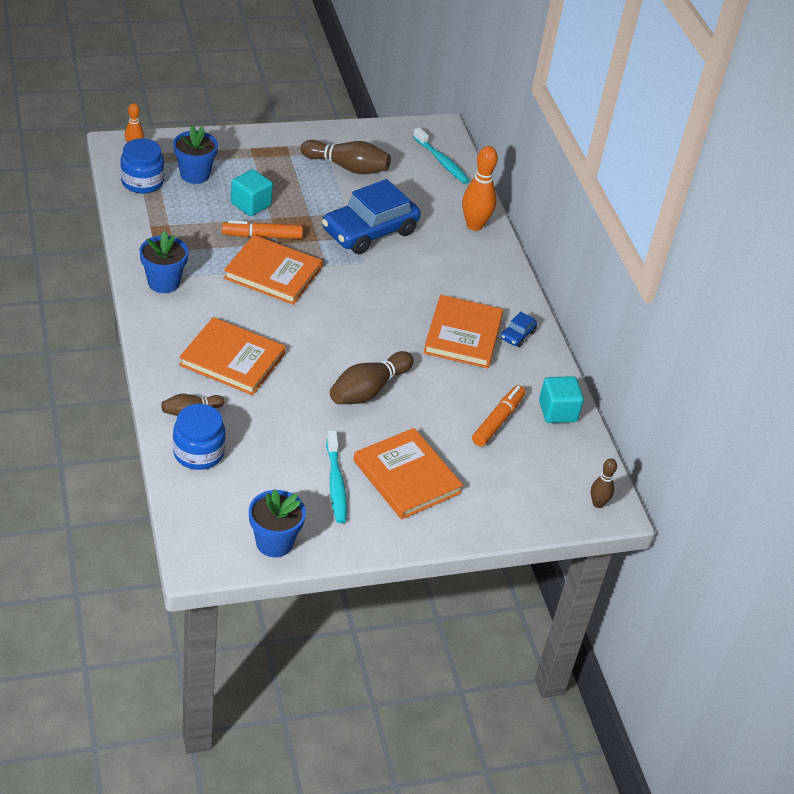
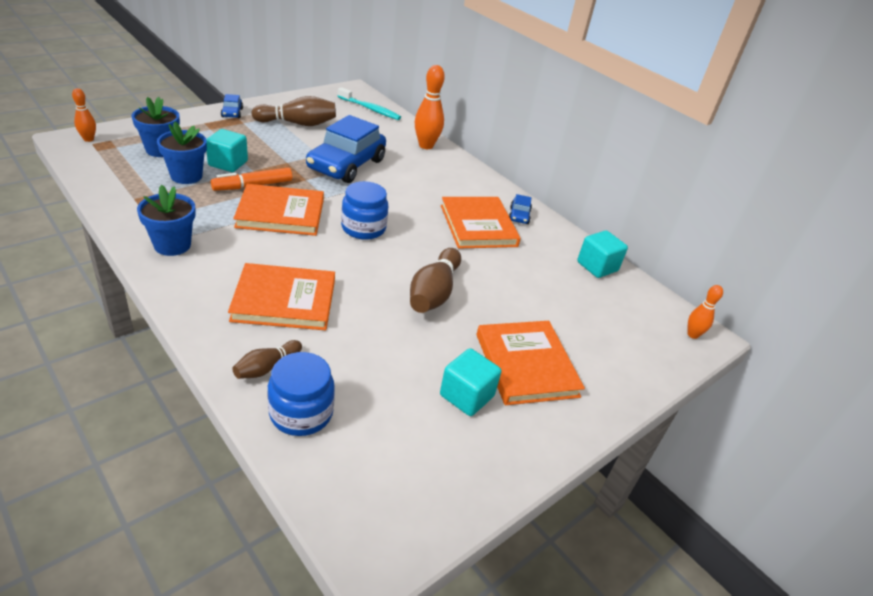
camera: 25 degrees left, 5 degrees down
(142, 182) = (109, 164): blue jar -> blue jar (363, 228)
(274, 542) = (449, 492): blue flower pot -> blue flower pot (186, 176)
(285, 139) = (232, 113): none -> blue car
(336, 483) = (466, 396): turquoise toothbrush -> turquoise cube
(407, 477) = (526, 365): orange book -> orange book turned 45 degrees clockwise
(497, 421) = (560, 288): orange marker -> none
(598, 503) = (692, 334): brown bowling pin -> orange bowling pin

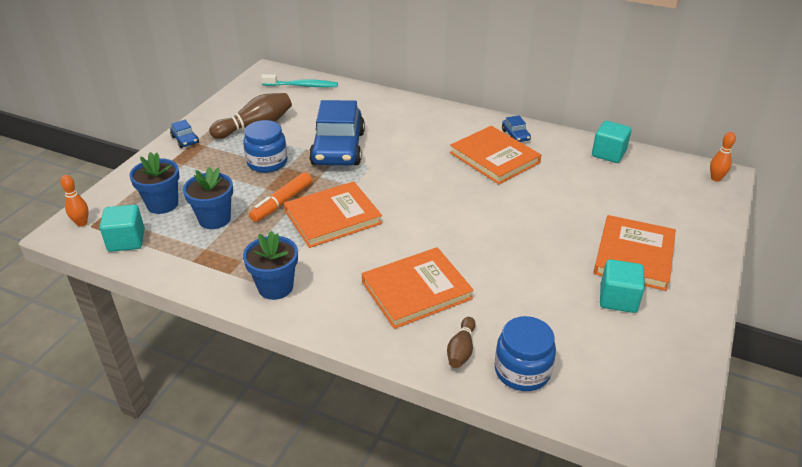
camera: 20 degrees left, 0 degrees up
(228, 164) = (237, 191): turquoise cube -> turquoise cube (126, 241)
(363, 228) = (411, 200): blue jar -> blue jar (267, 162)
(426, 146) = (384, 102): orange bowling pin -> none
(434, 293) = (518, 230): brown bowling pin -> none
(526, 365) = (634, 255): orange book -> orange book turned 60 degrees clockwise

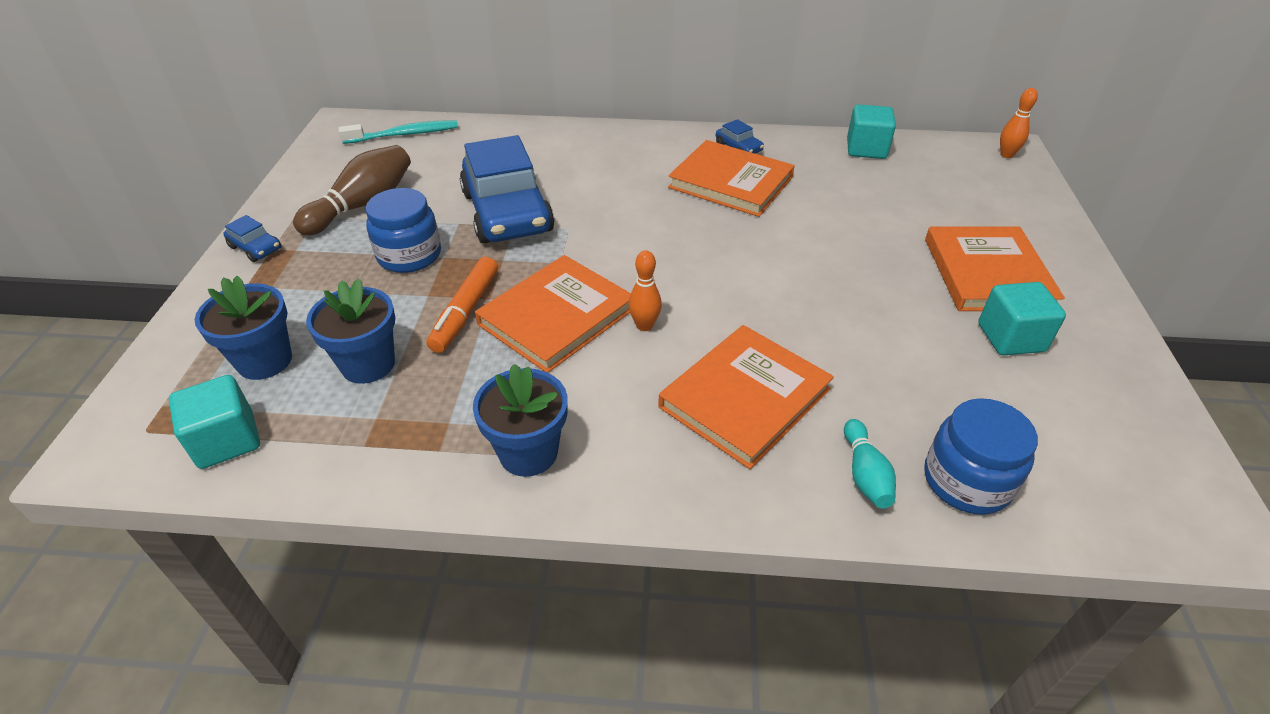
camera: 20 degrees left, 5 degrees up
(82, 223) = (126, 430): orange bowling pin -> orange bowling pin (644, 326)
(461, 350) = (865, 474): brown bowling pin -> turquoise bowling pin

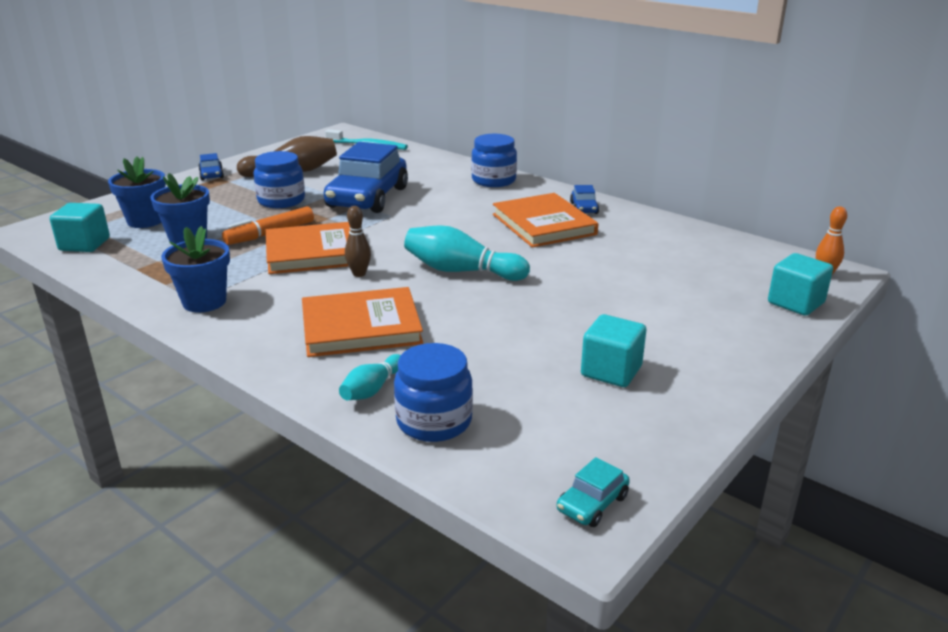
camera: 35 degrees right, 15 degrees down
(608, 140) = (493, 180): none -> blue jar
(644, 326) = (359, 274): orange bowling pin -> brown bowling pin
(738, 276) = (461, 271): none -> turquoise bowling pin
(866, 149) = (692, 236): turquoise cube -> turquoise cube (795, 303)
(987, 273) = (661, 333): orange book -> none
(1187, 495) = (592, 503): none -> turquoise car

